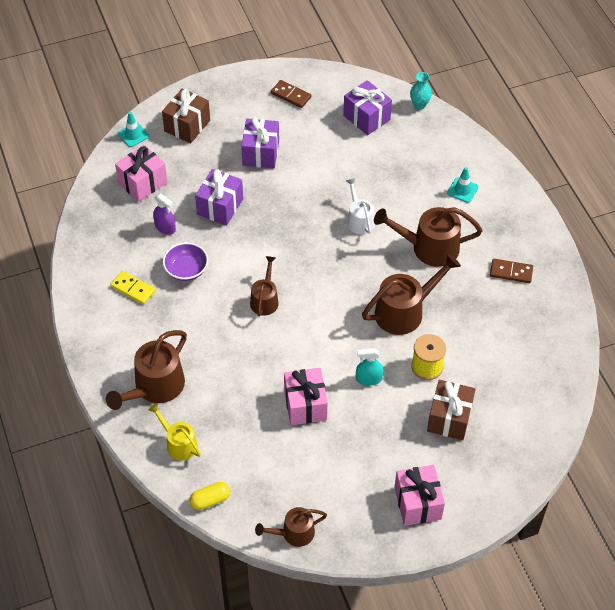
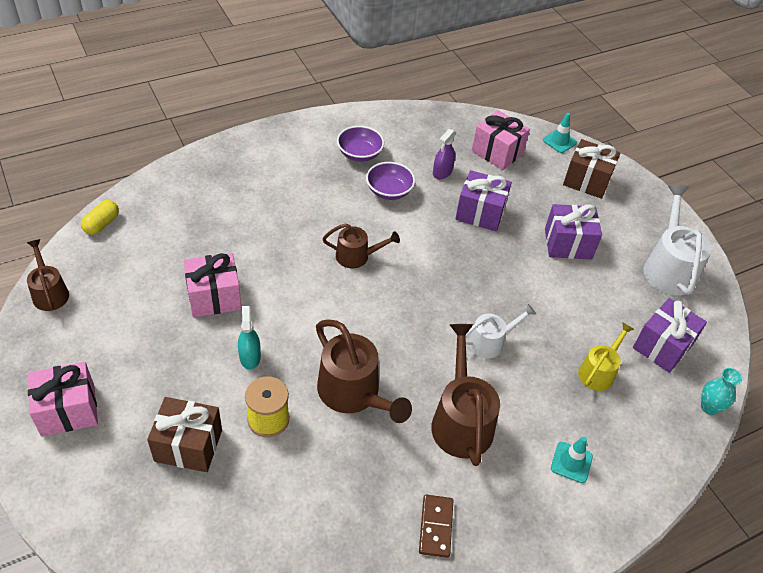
camera: 80 degrees right, 5 degrees down
(133, 289) = (359, 154): yellow domino -> purple bowl
(155, 387) = (240, 176): brown watering can -> none
(178, 443) = (171, 197): yellow watering can -> yellow watering can (598, 372)
(210, 500) = (102, 224): yellow capsule -> yellow capsule turned 60 degrees clockwise
(291, 95) = (668, 268): brown domino -> white watering can

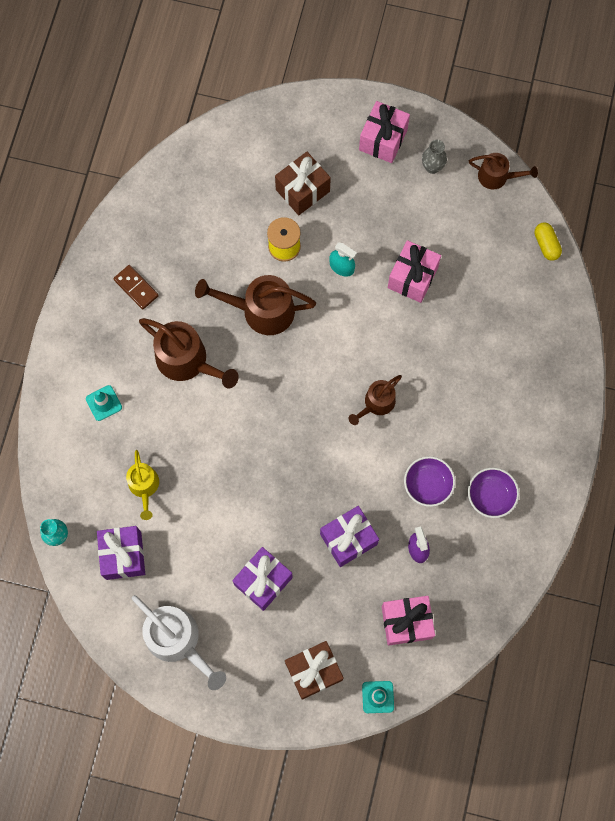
camera: 135 degrees right, 25 degrees up
(74, 349) = (432, 167): none -> grey vase
(490, 342) = (227, 434): white watering can -> none

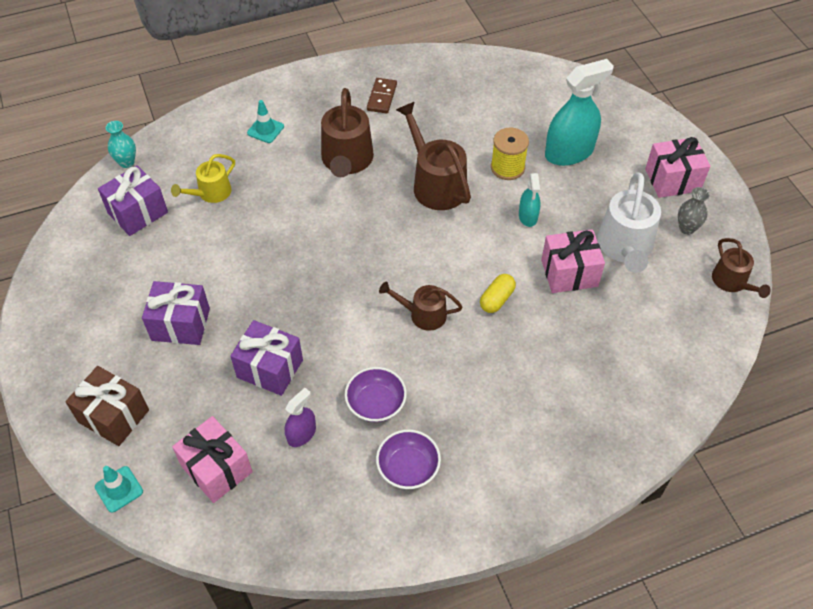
camera: 55 degrees right, 20 degrees down
(177, 640) = (81, 292): white watering can -> white watering can (625, 247)
(302, 190) = (569, 152): brown gift -> turquoise spray bottle
(546, 245) = (710, 362): yellow capsule -> yellow capsule (496, 299)

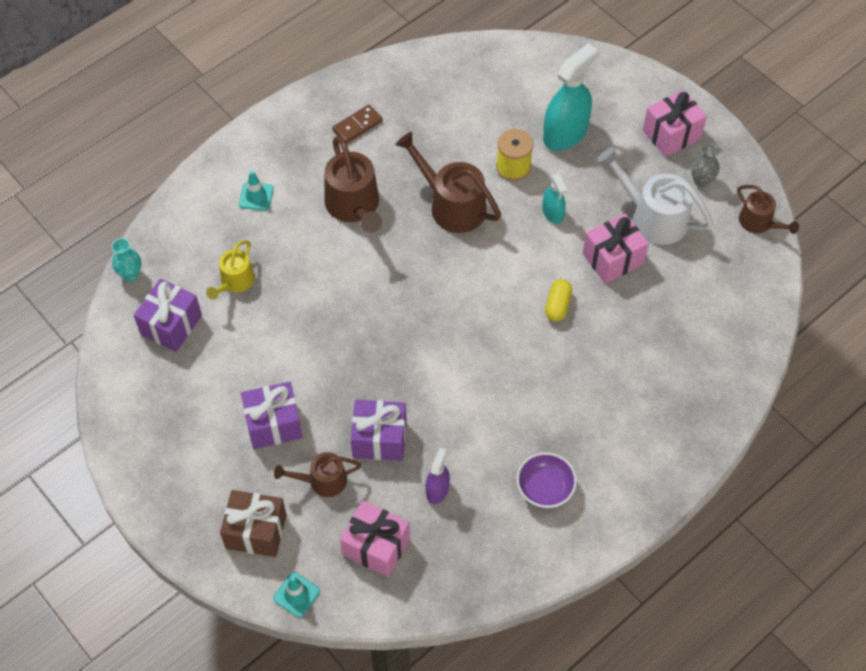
camera: 20 degrees left, 5 degrees up
(376, 404) = (491, 440): purple bowl -> none
(382, 97) = (357, 125): brown domino -> brown domino turned 60 degrees clockwise
(423, 314) = (497, 342): brown watering can -> brown watering can (322, 481)
(625, 247) = (653, 217): white watering can -> white watering can turned 135 degrees clockwise

